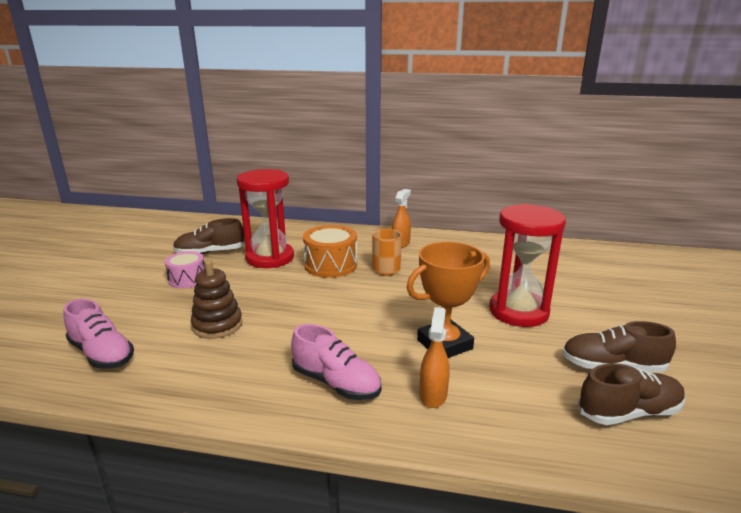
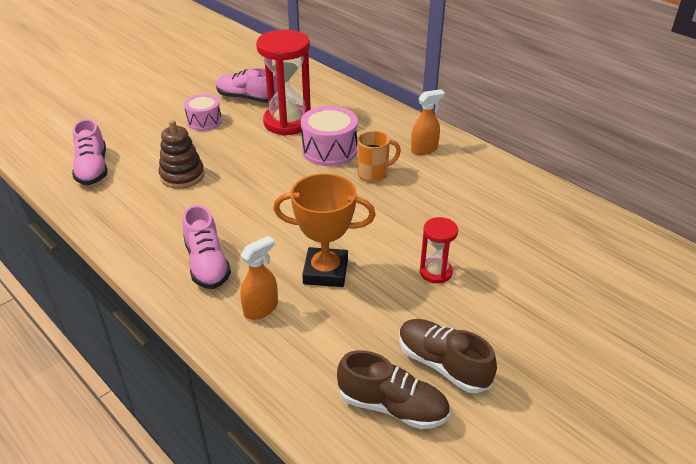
camera: 35 degrees right, 15 degrees up
(210, 252) = (247, 98): brown shoe -> pink shoe
(331, 265) = (329, 150): orange drum -> pink drum
(518, 311) = (435, 272): red hourglass -> red hourglass, size x0.51

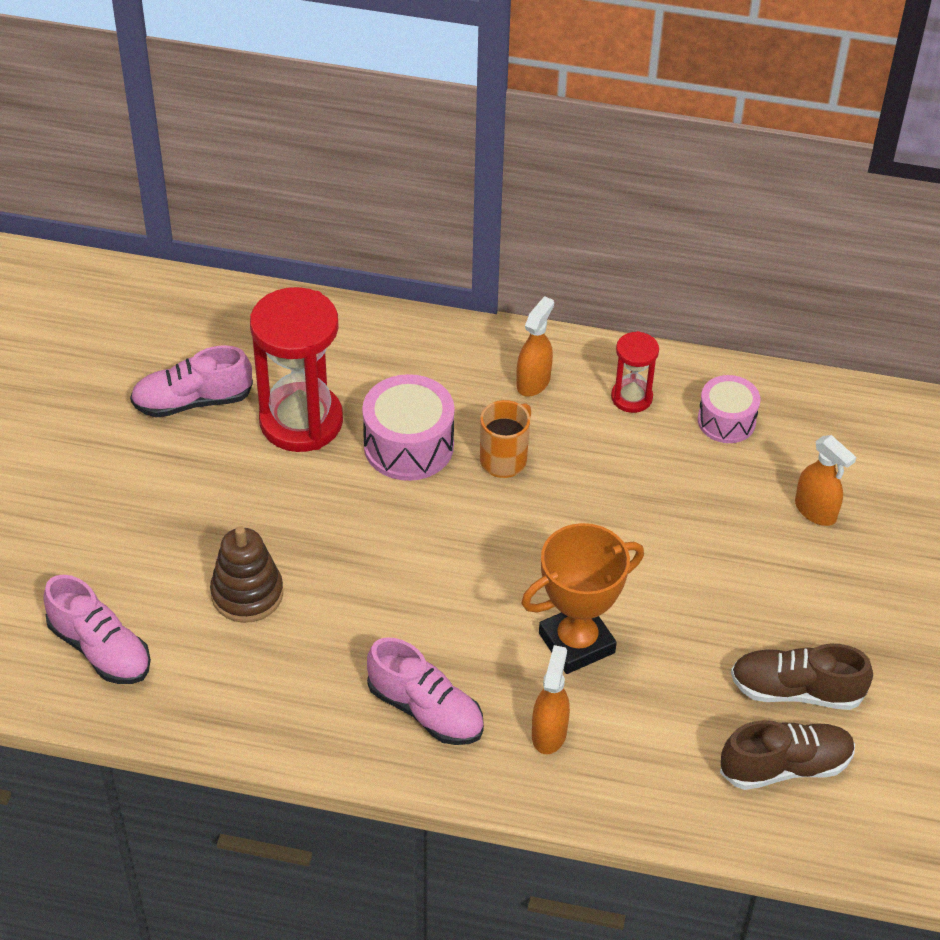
camera: 35 degrees left, 10 degrees up
(204, 121) = (173, 479): pink drum -> pink drum (726, 421)
(435, 272) = (699, 575): red hourglass -> red hourglass (631, 397)
(546, 272) = (815, 511): none -> orange spray bottle

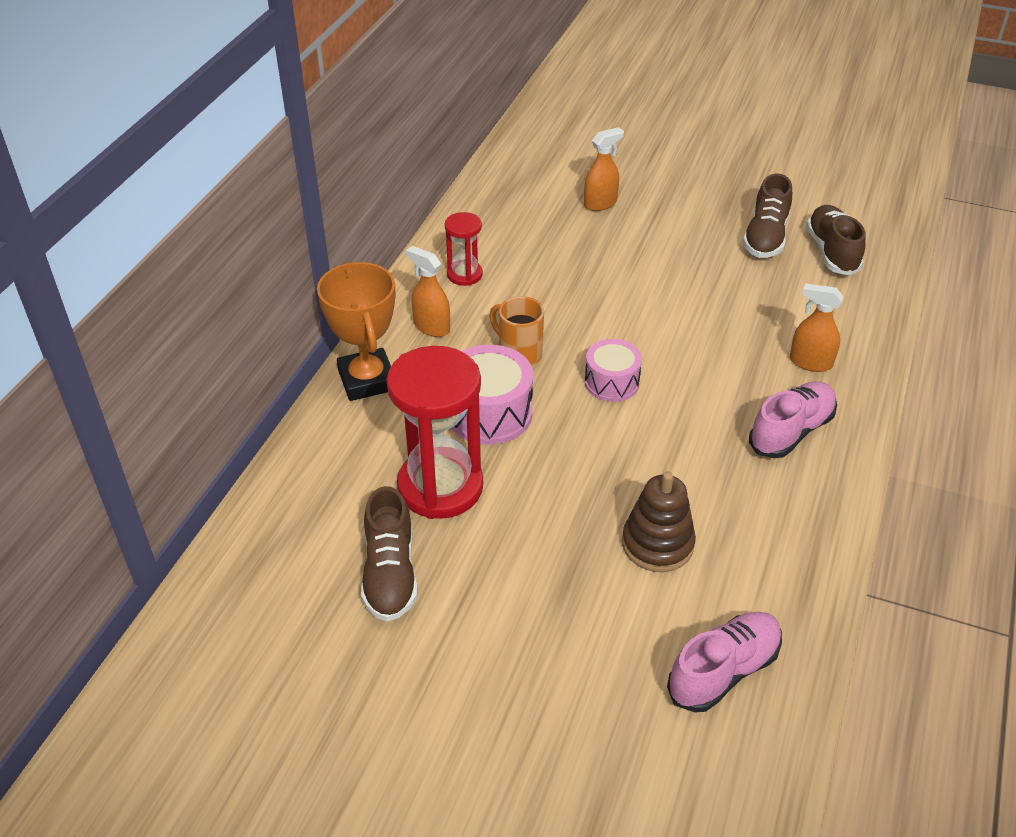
camera: 80 degrees left, 5 degrees down
(192, 401) = (390, 574): pink shoe -> brown shoe
(576, 643) = (721, 337): orange trophy -> orange trophy (367, 380)
(726, 421) = (502, 231): pink drum -> pink drum (611, 382)

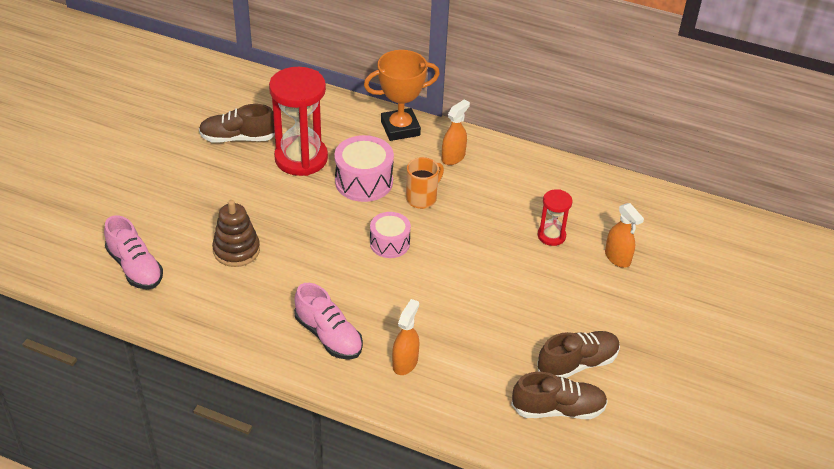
camera: 90 degrees right, 0 degrees up
(464, 275) = (514, 175): red hourglass -> red hourglass (551, 236)
(765, 237) = (577, 364): brown shoe -> brown shoe turned 135 degrees clockwise

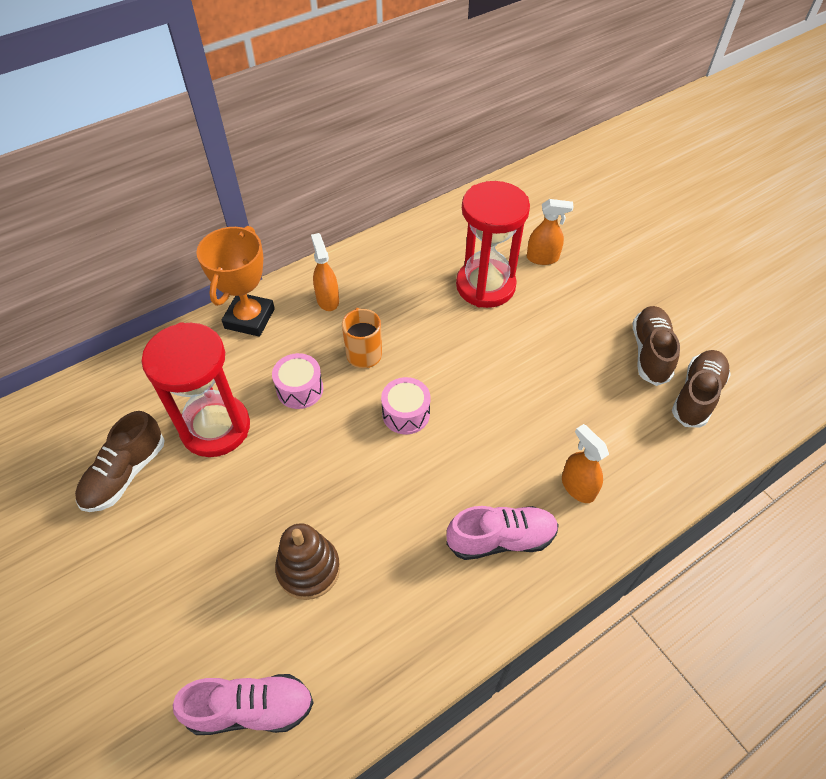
camera: 55 degrees left, 10 degrees up
(364, 181) = (300, 389): pink drum -> pink drum, size x0.65
(551, 236) = (485, 286): red hourglass -> red hourglass, size x1.98

